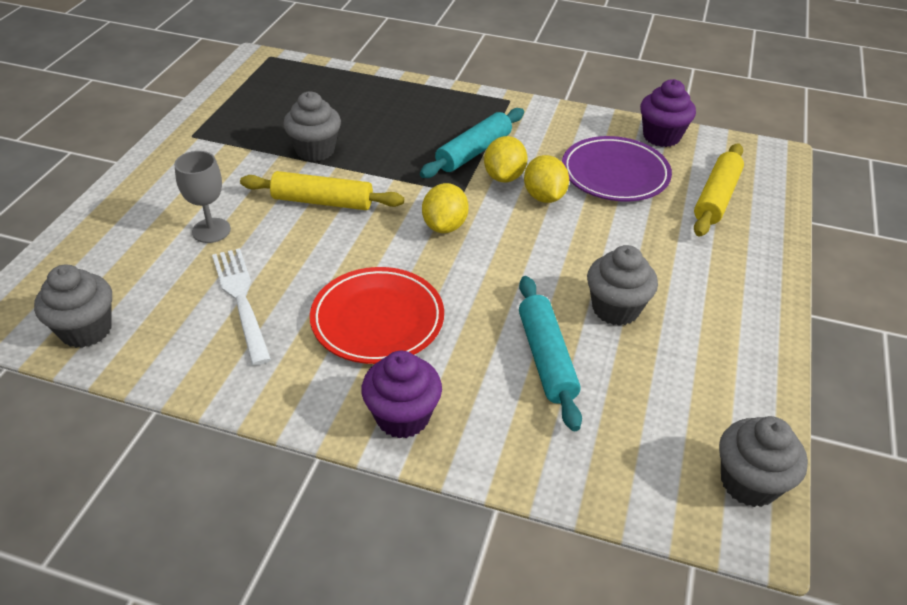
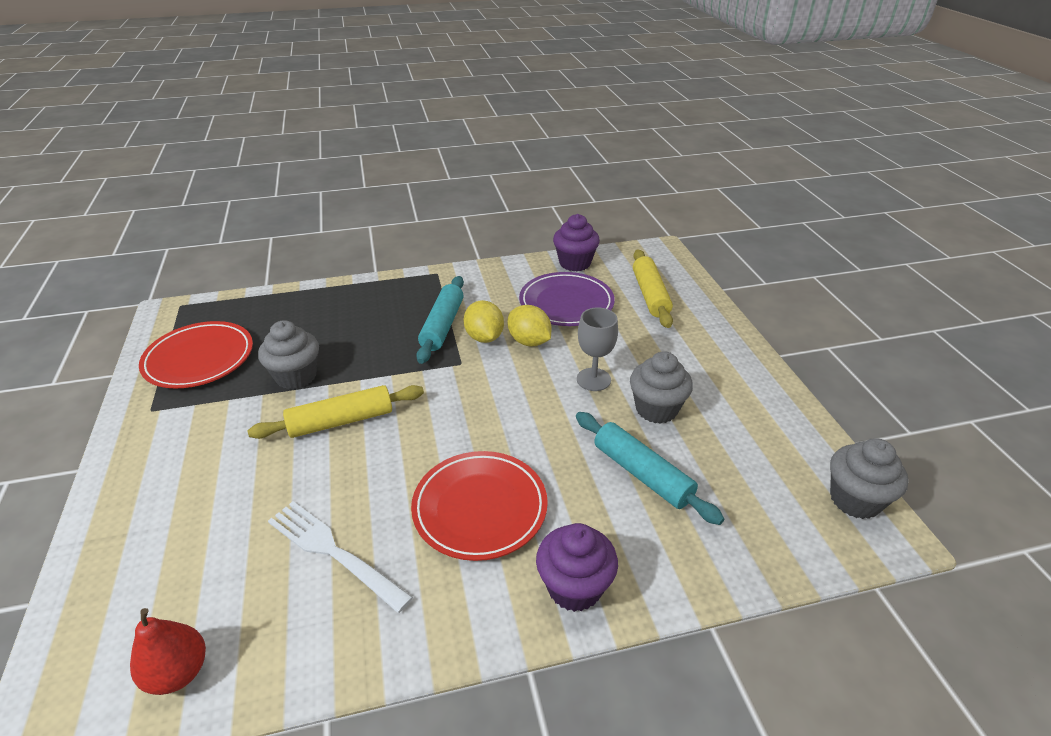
camera: 30 degrees left, 5 degrees down
(86, 330) = (178, 672): grey cupcake -> red pear
(211, 230) = (247, 496): grey goblet -> grey goblet (593, 379)
(253, 107) = (199, 359): none -> red plate
(445, 226) = (469, 398): yellow lemon -> none

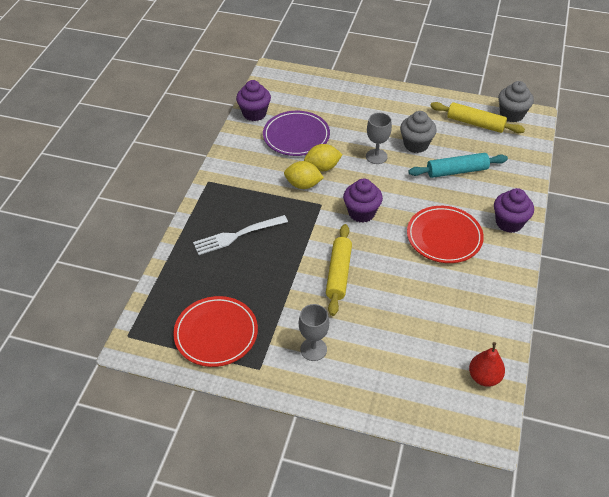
camera: 60 degrees left, 10 degrees up
(194, 444) = (313, 349): none -> grey goblet
(296, 376) = (277, 285): grey cupcake -> none
(334, 552) = (441, 302): white fork -> white fork (237, 235)
(442, 326) = (275, 199): turquoise rolling pin -> none
(470, 403) = (361, 213): none -> purple cupcake
(650, 295) = (316, 99): yellow rolling pin -> yellow rolling pin (475, 123)

